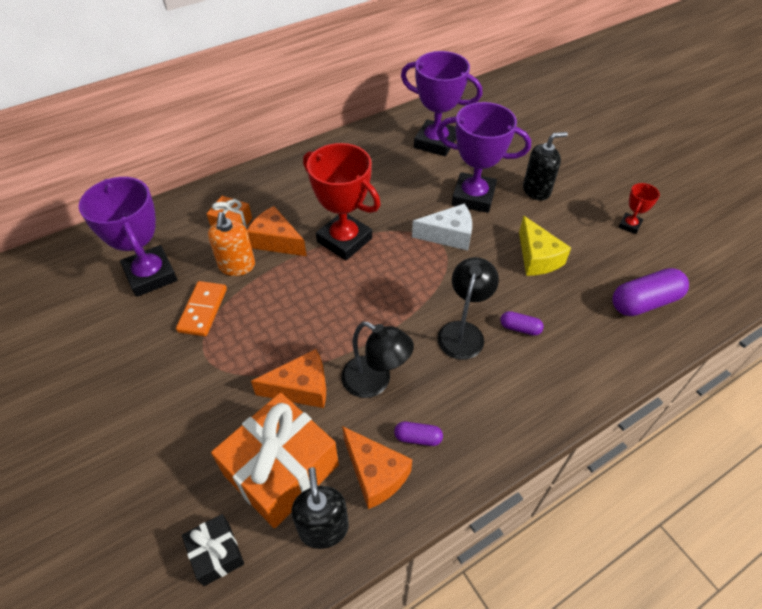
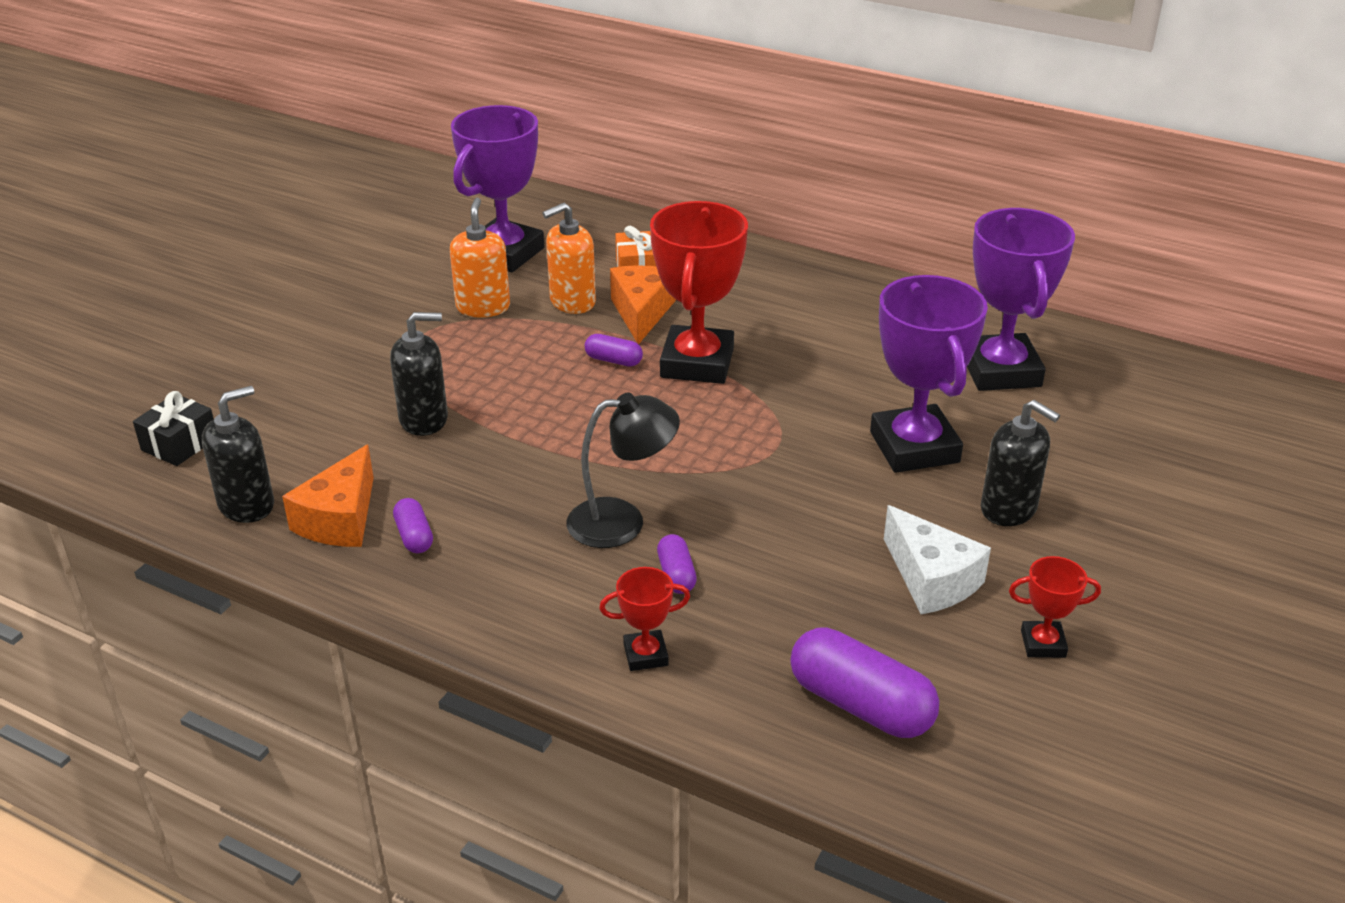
camera: 60 degrees right, 15 degrees down
(202, 310) = (483, 307): orange domino -> orange soap dispenser
(281, 470) = (303, 447): orange gift -> none
(301, 388) = (424, 419): orange cheese -> black soap dispenser
(313, 273) = (613, 360): none -> purple capsule
(375, 382) = (475, 472): black lamp -> none
(448, 235) = (801, 449): white cheese -> white cheese (931, 579)
(537, 258) = (844, 553): yellow cheese -> none
(576, 368) = (645, 655): none -> red trophy

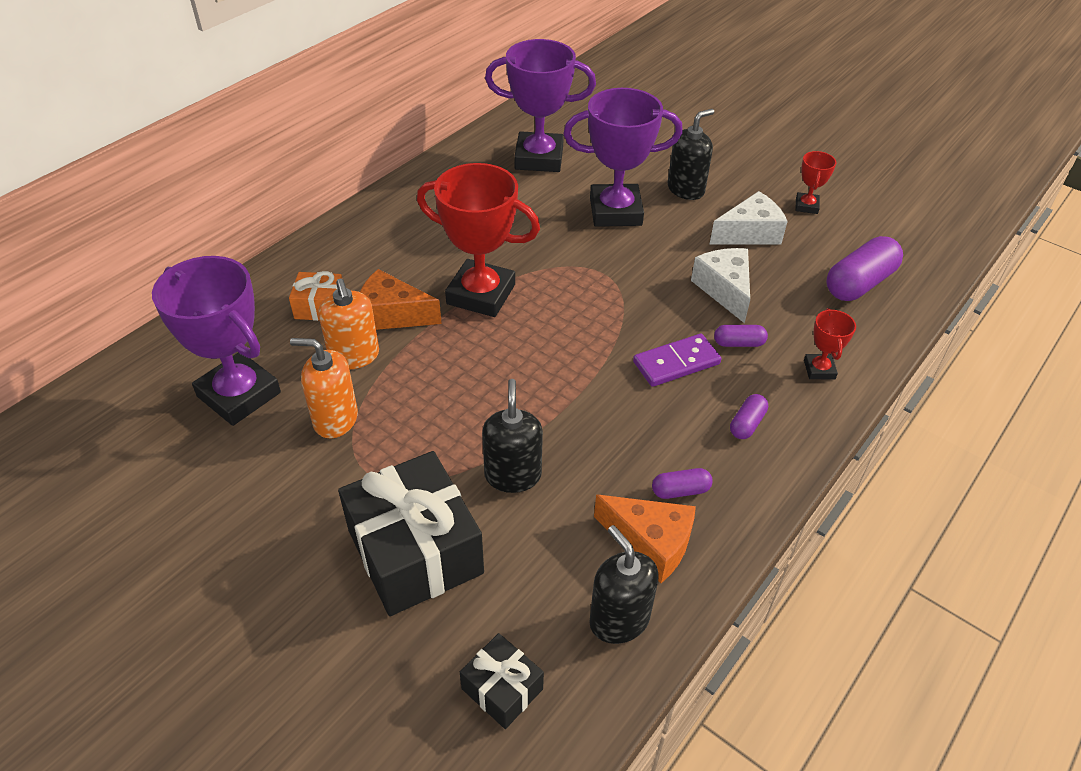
camera: 80 degrees left, 10 degrees up
(326, 376) = (415, 551): none -> black gift
(613, 360) = (460, 341): purple capsule -> purple capsule (747, 424)
(622, 521) = (676, 363): black lamp -> purple domino
(784, 558) = (724, 290): none -> white cheese

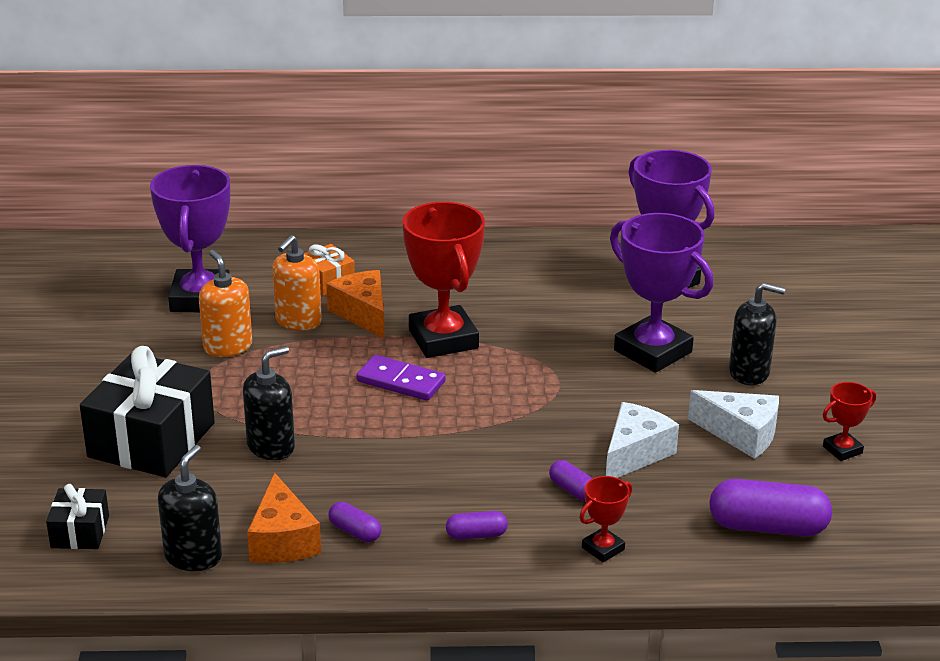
camera: 50 degrees right, 15 degrees down
(676, 363) = (499, 468): purple domino -> purple domino (401, 381)

